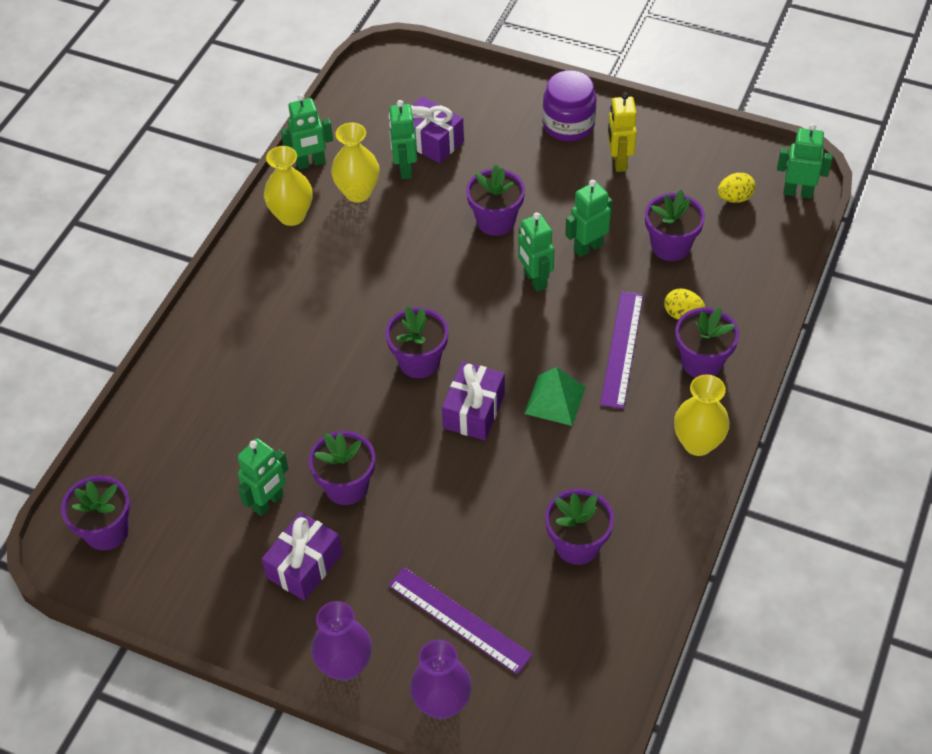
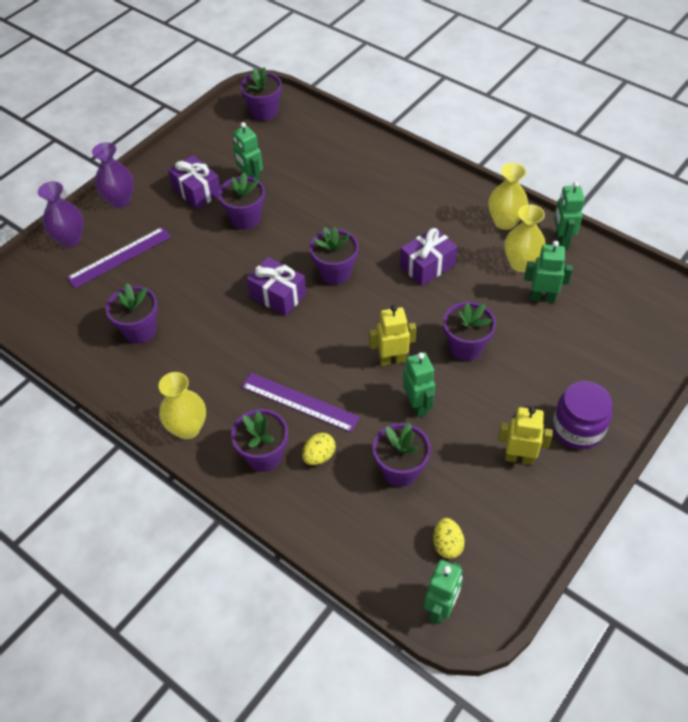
camera: 105 degrees right, 0 degrees up
(431, 141) = (573, 321): purple gift -> purple gift (427, 266)
(535, 280) = (392, 359): green robot -> yellow robot
(555, 400) = (267, 345): green pyramid -> none

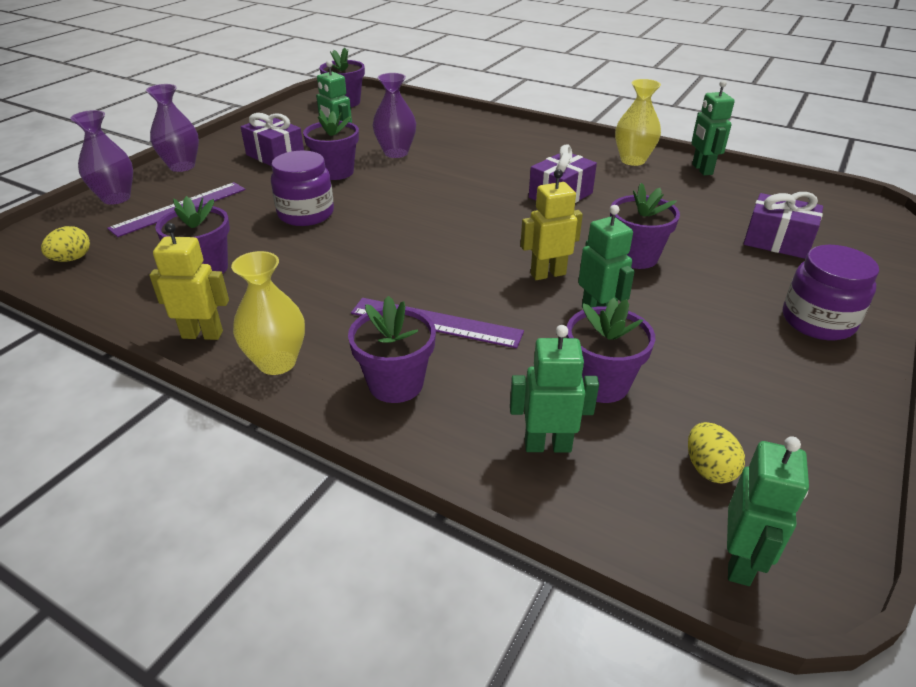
camera: 10 degrees left, 15 degrees down
(217, 272) = (306, 214): none -> purple jar
(278, 295) = (386, 228): purple gift -> purple gift (777, 241)
(299, 195) = (396, 153): none -> purple vase
(319, 456) = (478, 378): yellow egg -> yellow egg (72, 259)
(335, 272) = (452, 206): purple flower pot -> none
(519, 457) = (759, 356): yellow robot -> yellow robot (202, 334)
(521, 264) = (667, 188): yellow vase -> none
(542, 297) = (705, 212): green robot -> green robot (547, 445)

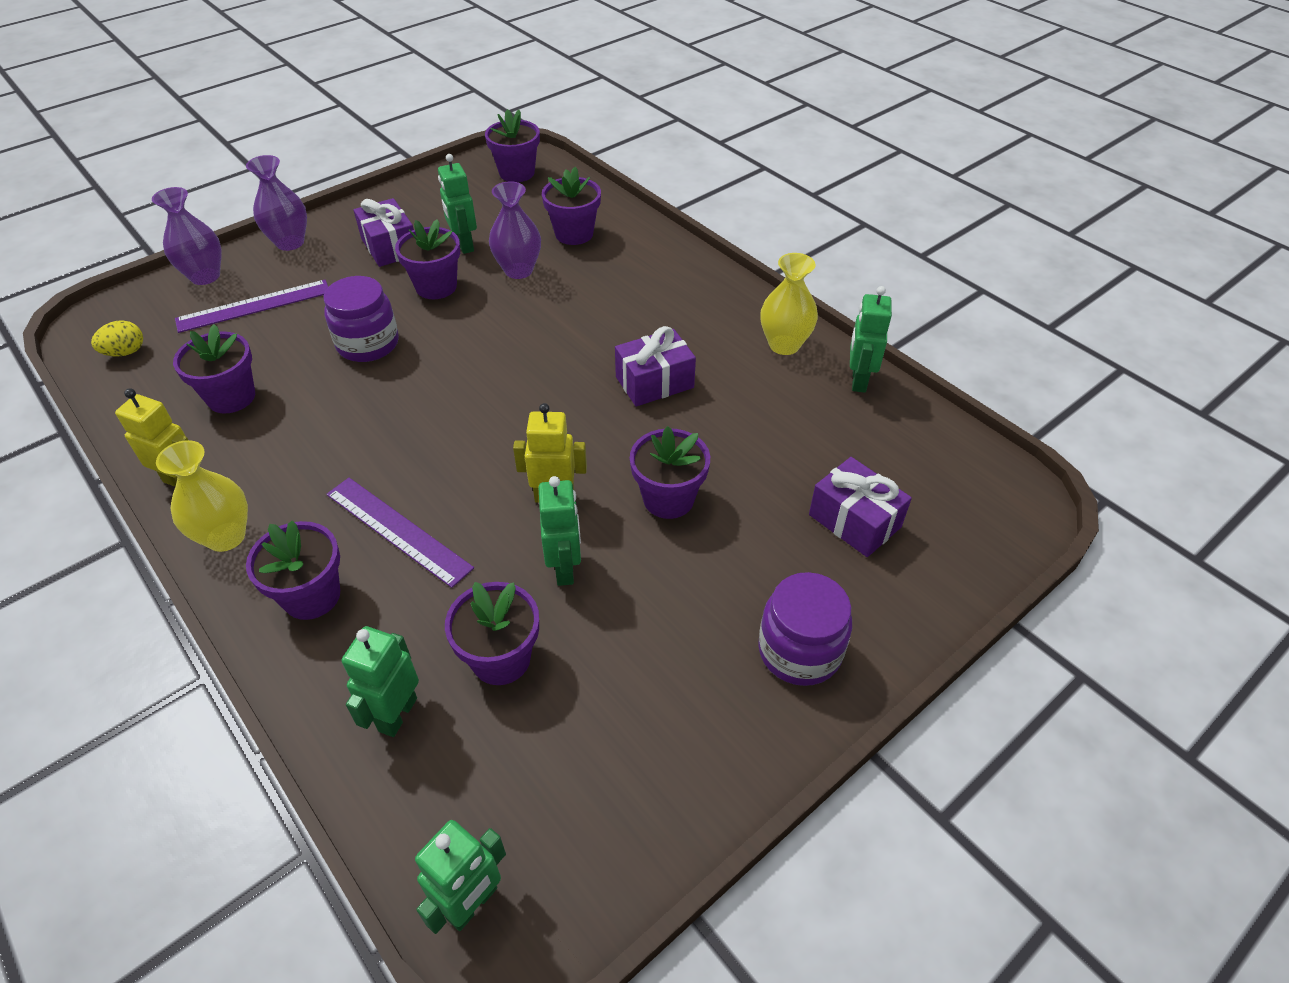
camera: 20 degrees right, 10 degrees up
(421, 127) = (574, 234): none -> purple flower pot
(547, 445) = (397, 714): green robot -> green robot turned 90 degrees counterclockwise
(709, 468) = (526, 794): yellow egg -> none

